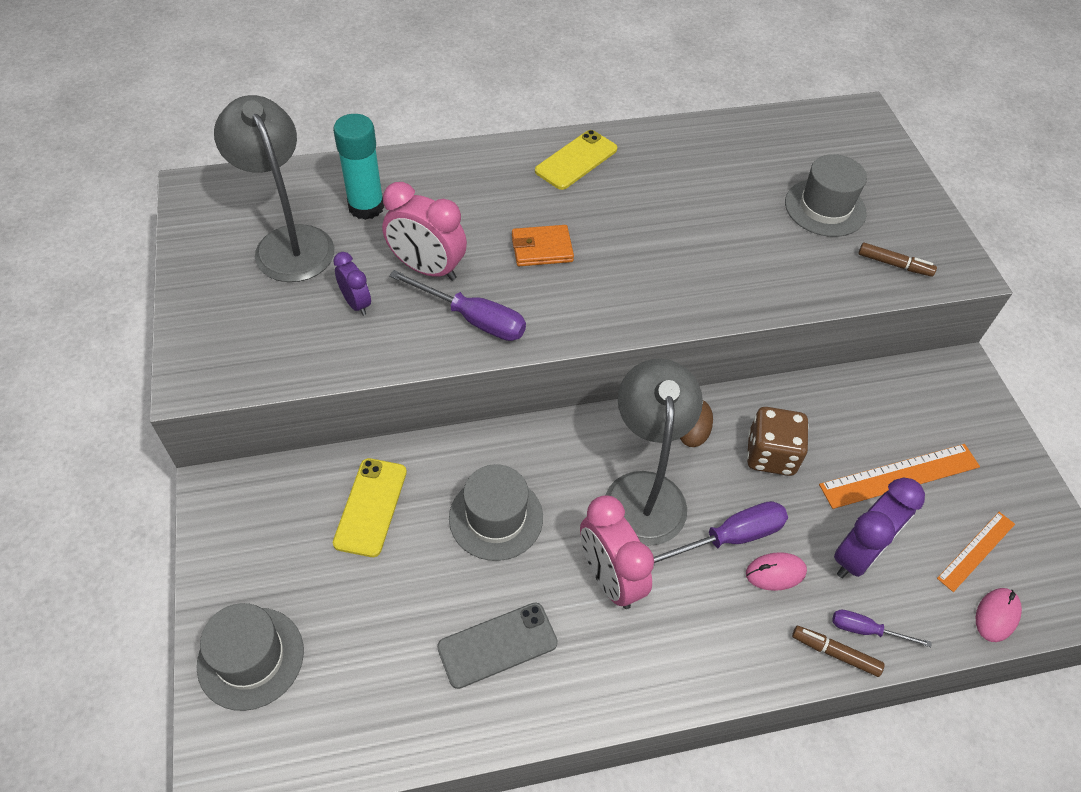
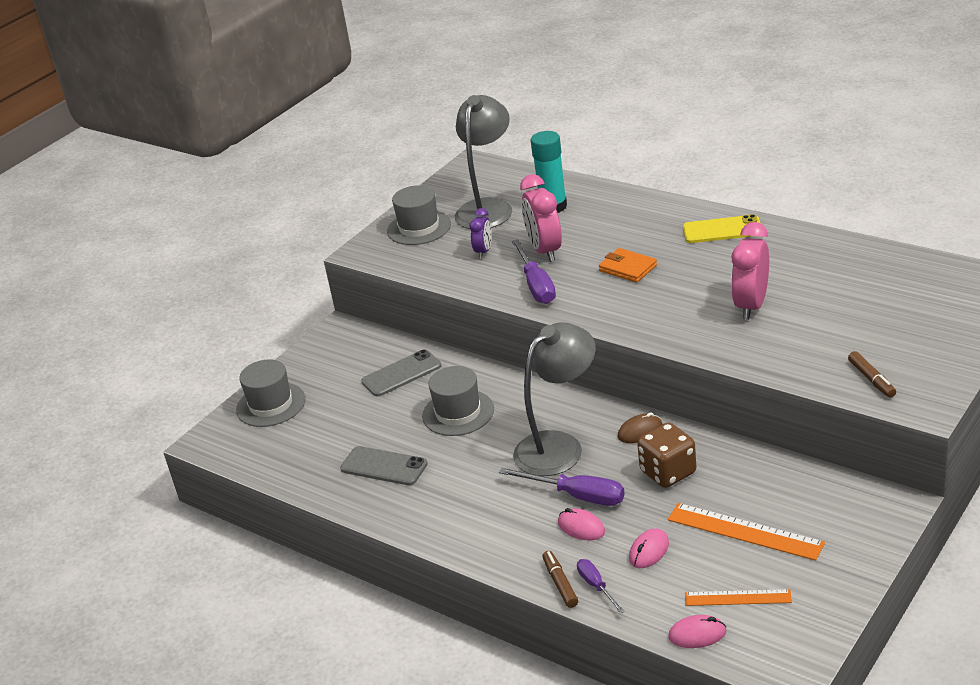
camera: 55 degrees right, 20 degrees down
(371, 507) = (401, 374): yellow phone -> grey phone
(609, 578) = (480, 473): pink clock -> pink clock (751, 306)
(825, 208) = (870, 326): grey hat -> grey hat (419, 228)
(858, 555) = (649, 551): purple clock -> pink mouse

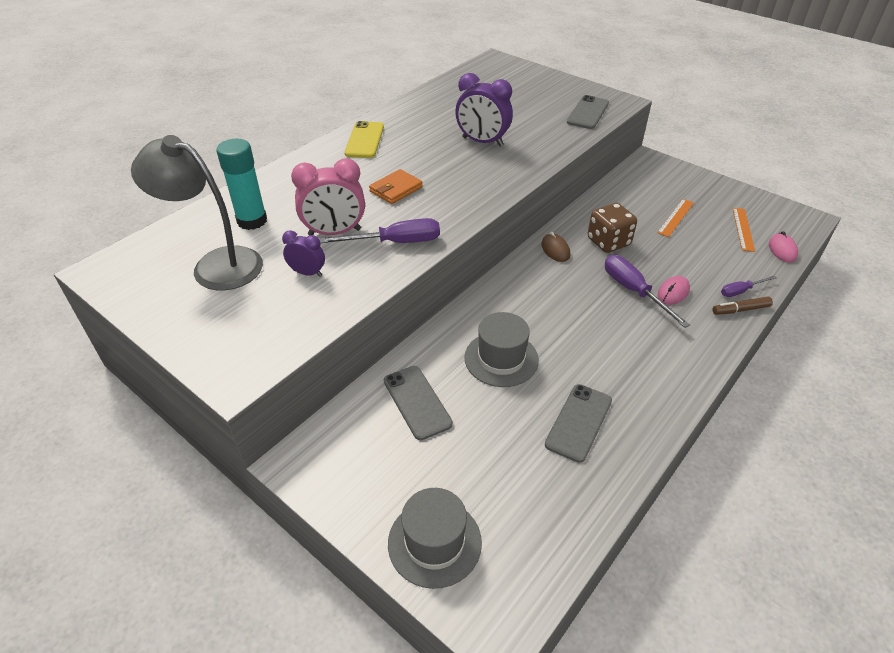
camera: 90 degrees left, 10 degrees up
(419, 228) = (216, 322): grey hat -> none
(559, 446) = (566, 295): grey lamp -> none
(577, 496) = (633, 291): purple screwdriver -> purple screwdriver turned 60 degrees counterclockwise
(649, 551) = (699, 261): pink mouse -> none
(744, 531) = (676, 217): orange ruler -> orange ruler, size x0.64
(751, 306) = (482, 142): pink clock -> purple clock
(871, 379) = (588, 113): brown marker -> grey phone

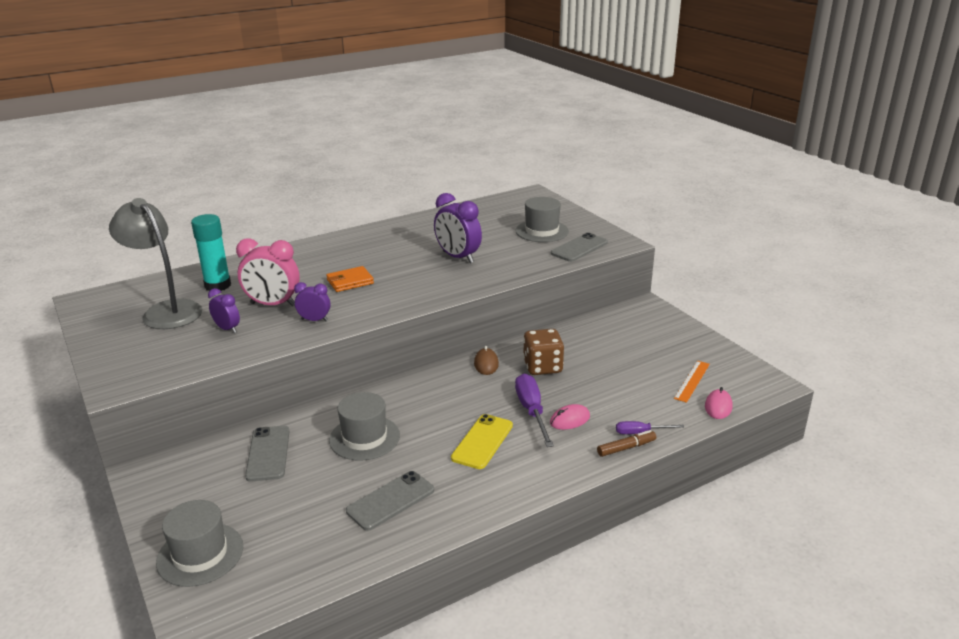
camera: 20 degrees right, 15 degrees down
(365, 140) = (357, 241): yellow phone -> yellow phone (482, 442)
(396, 242) = (314, 320): purple screwdriver -> purple clock
(538, 100) = (542, 231): none -> grey hat
(676, 217) = (629, 359): orange ruler -> none
(741, 310) = (626, 448): brown marker -> brown marker turned 150 degrees clockwise

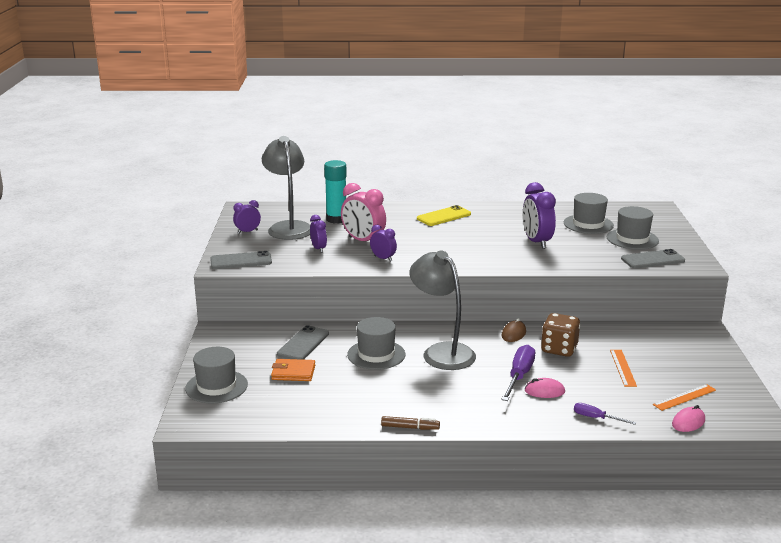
camera: 30 degrees right, 5 degrees down
(116, 330) = (247, 231): none -> purple clock
(350, 282) = (433, 239): orange wallet -> orange wallet (293, 372)
(390, 501) = (360, 398): grey phone -> grey phone (241, 261)
(432, 409) = (442, 352): none -> grey lamp
(482, 442) = (460, 384): yellow phone -> yellow phone (444, 216)
(488, 225) = (588, 224): none -> grey hat
(615, 368) = (623, 368): none -> orange ruler
(626, 448) = (572, 424): brown marker -> brown marker (409, 427)

